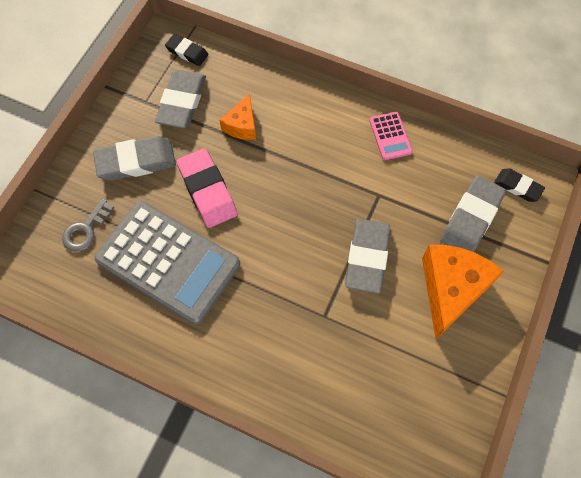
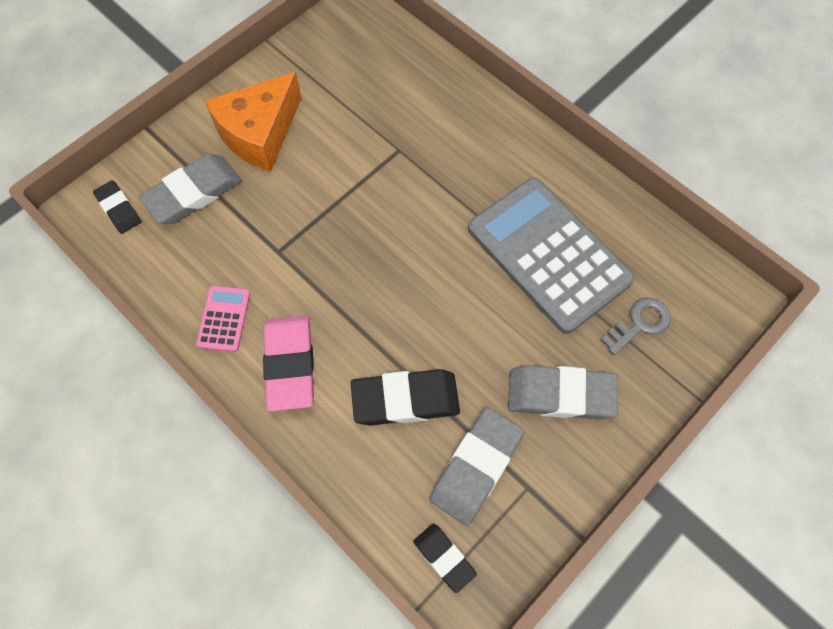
camera: 160 degrees left, 0 degrees up
(207, 191) = (479, 324): pink eraser -> pink eraser (290, 364)
(242, 125) = (405, 400): orange cheese -> black eraser
(367, 257) = (327, 190): grey eraser -> none

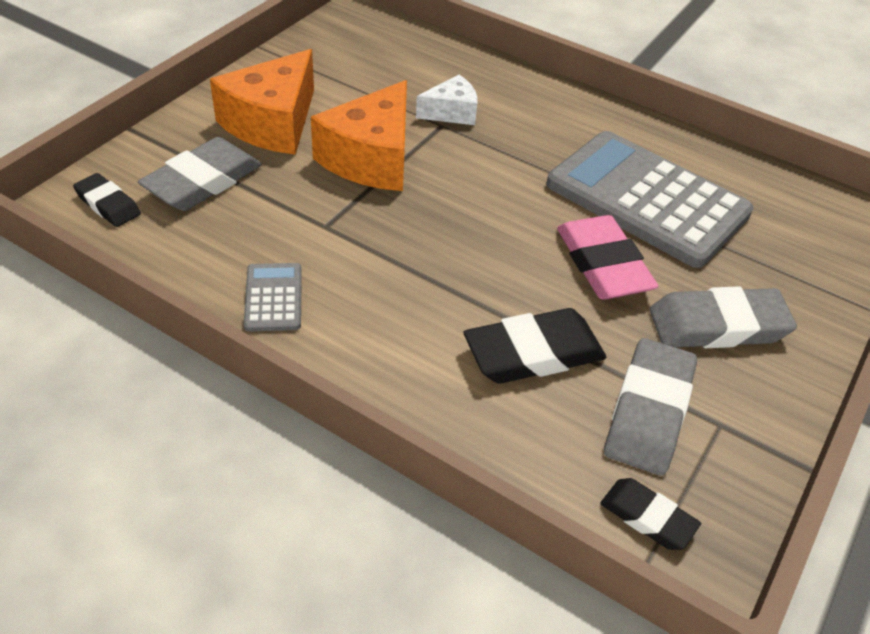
camera: 15 degrees left, 20 degrees down
(224, 319) = (273, 298): pink calculator -> grey calculator
(290, 364) = (374, 334): pink eraser -> pink eraser (603, 264)
(331, 182) = (371, 158): none -> orange cheese
(411, 136) = (451, 112): none -> white cheese
(639, 323) = (775, 250): grey key -> none

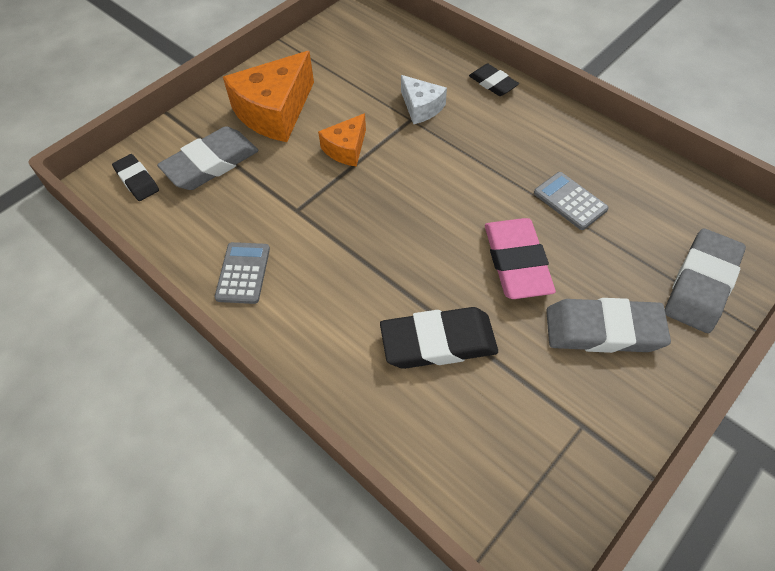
camera: 15 degrees right, 10 degrees up
(371, 158) = (346, 149): orange cheese -> orange cheese, size x0.55
(451, 112) = (421, 107): white cheese -> white cheese turned 60 degrees clockwise
(647, 199) = (570, 201): grey calculator -> grey calculator, size x0.43
(648, 411) = (522, 407): grey eraser -> grey eraser (701, 284)
(648, 517) = (498, 506): black eraser -> black eraser (493, 83)

